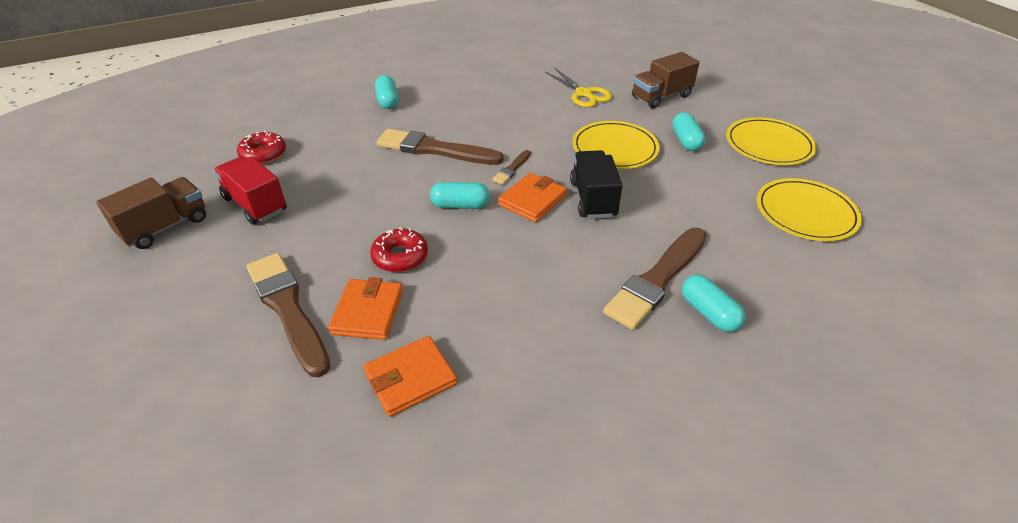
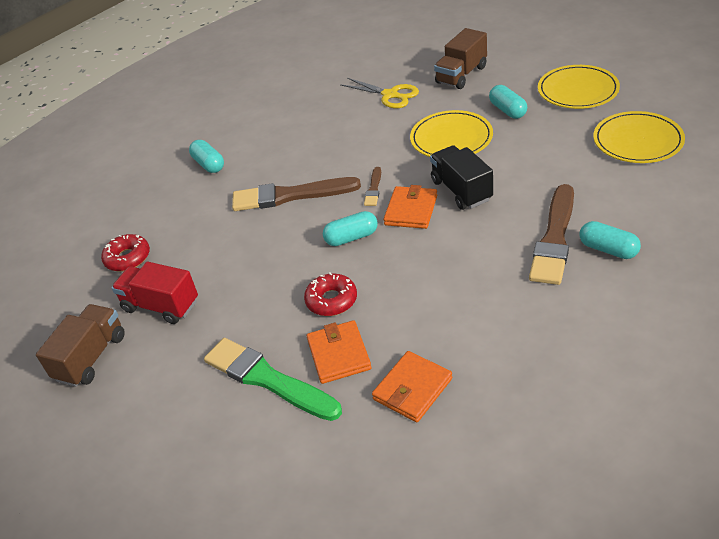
camera: 15 degrees left, 0 degrees up
(288, 309) = (268, 379): brown brush -> green brush

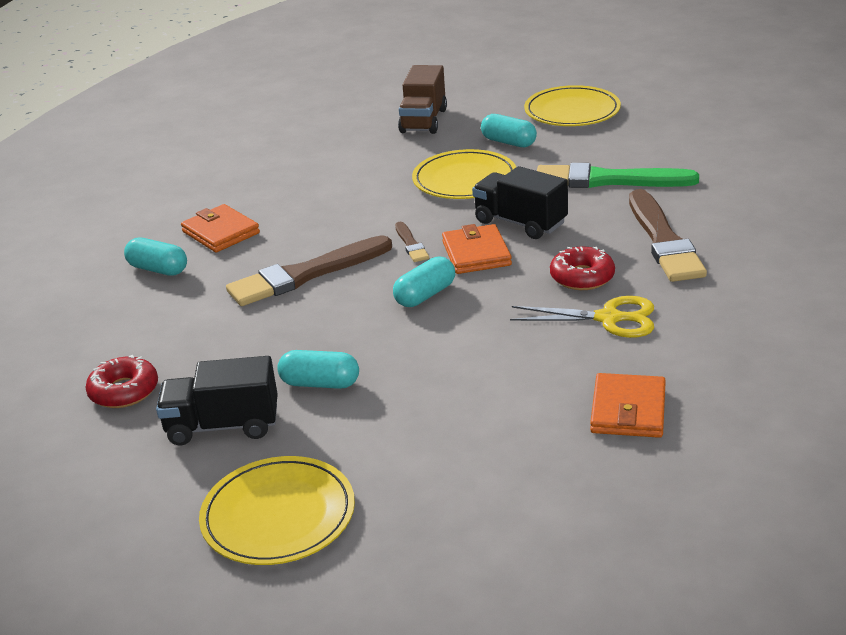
camera: 30 degrees left, 10 degrees down
(91, 357) = (166, 507): brown truck -> none
(161, 306) = (223, 426): red truck -> black truck
(268, 379) = (443, 454): green brush -> green brush (608, 180)
(331, 300) = (455, 359): red donut -> red donut (582, 277)
(339, 354) = (511, 405): orange wallet -> orange wallet (221, 232)
(390, 95) = (350, 154): yellow scissors -> yellow scissors (609, 318)
(608, 249) = (727, 236): turquoise capsule -> turquoise capsule (320, 383)
(637, 141) = (675, 141): yellow plate -> yellow plate (278, 515)

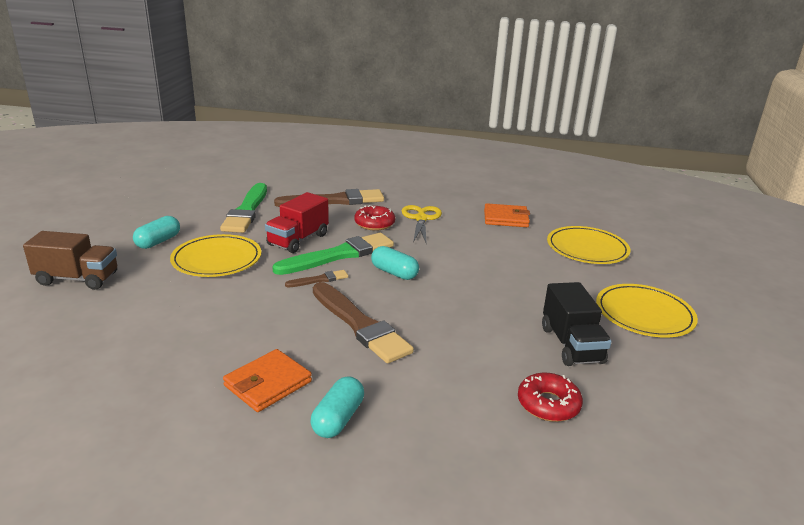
camera: 100 degrees left, 5 degrees down
(320, 383) = (509, 308): turquoise capsule -> none
(476, 253) = (339, 255): orange wallet -> green brush
(520, 223) = (298, 240): black truck -> red truck
(572, 111) = (118, 217): yellow plate -> yellow plate (587, 248)

